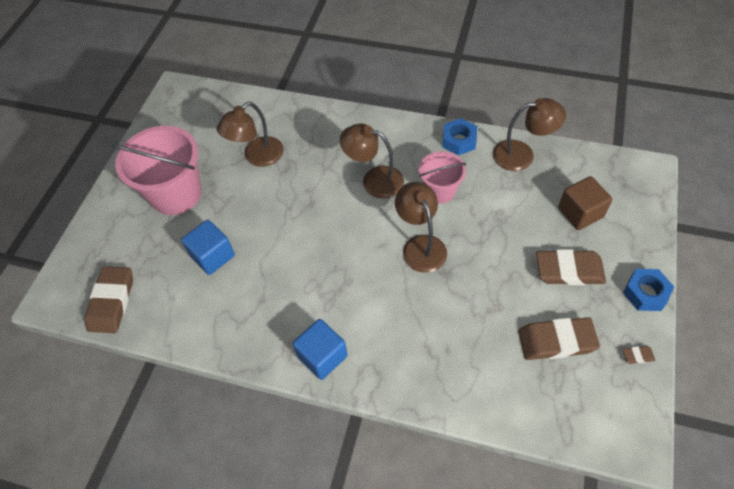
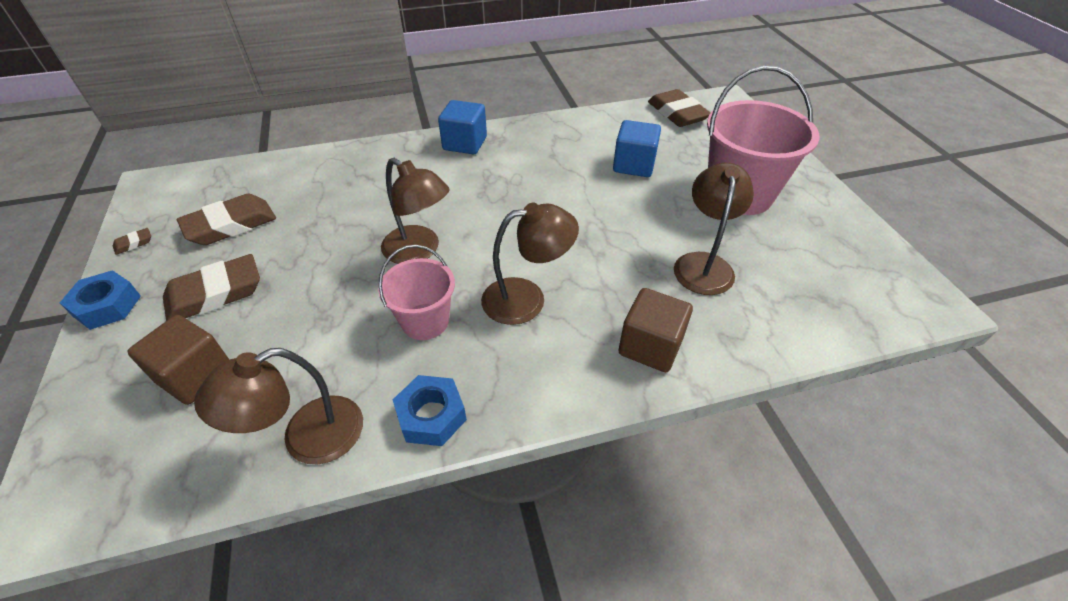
camera: 145 degrees right, 10 degrees down
(331, 128) = (650, 346): none -> brown cube

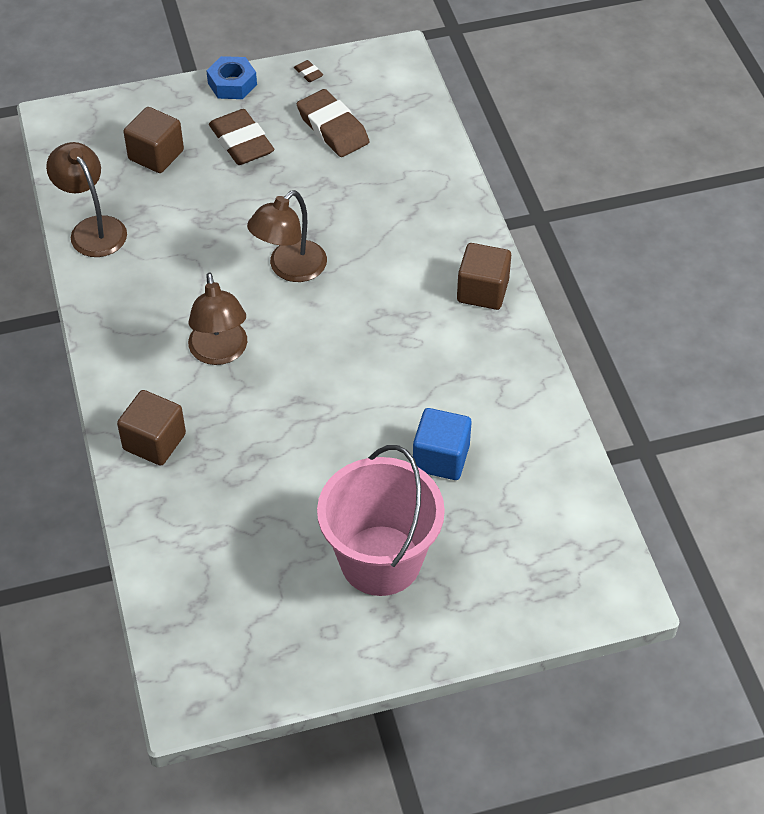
camera: 90 degrees right, 5 degrees up
(425, 321) = (198, 282): pink bucket -> none
(431, 416) = (102, 295): blue nut -> none
(465, 143) = (482, 291): blue cube -> brown cube
(677, 113) = (574, 523): brown eraser -> none
(703, 264) = (258, 501): brown lamp -> none

